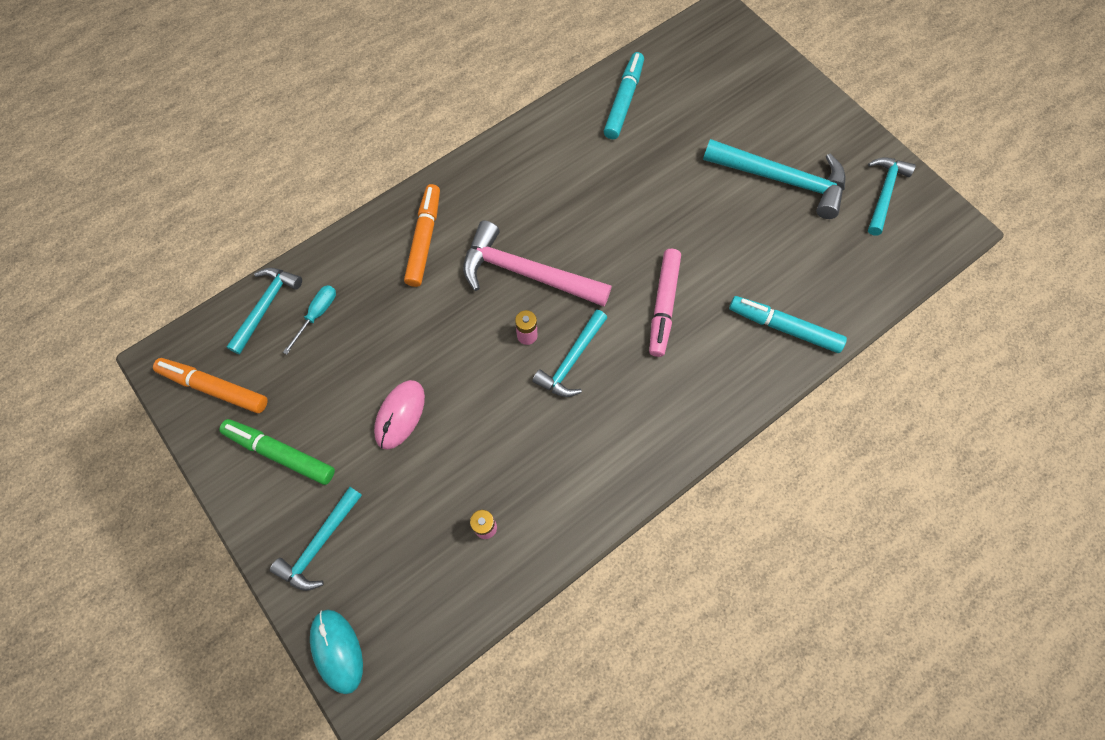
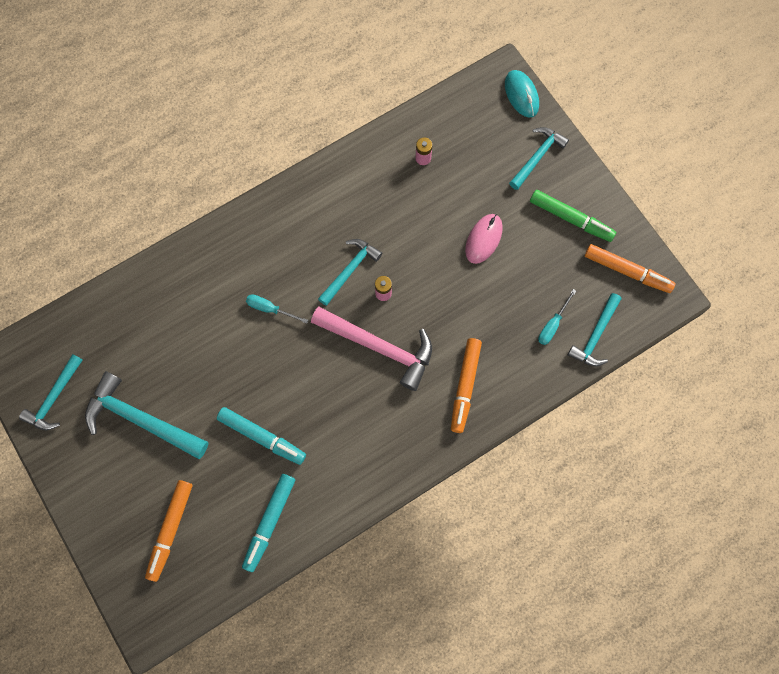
camera: 175 degrees left, 5 degrees up
(663, 305) = (270, 309): pink marker -> turquoise screwdriver
(721, 88) = (171, 530): none -> orange marker
(784, 328) = (178, 282): turquoise marker -> turquoise marker (262, 437)

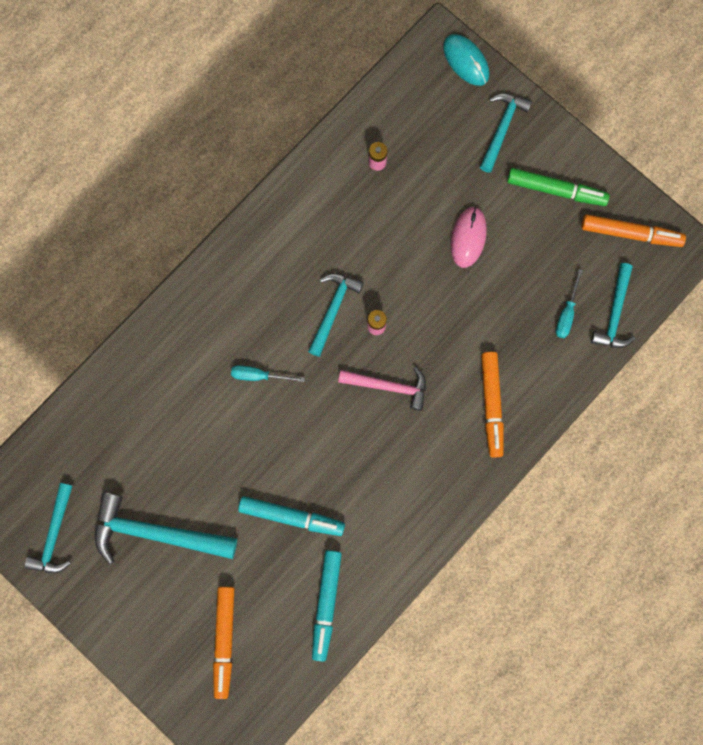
camera: 15 degrees left, 5 degrees up
(379, 347) = (389, 386): pink hammer -> pink hammer, size x0.63

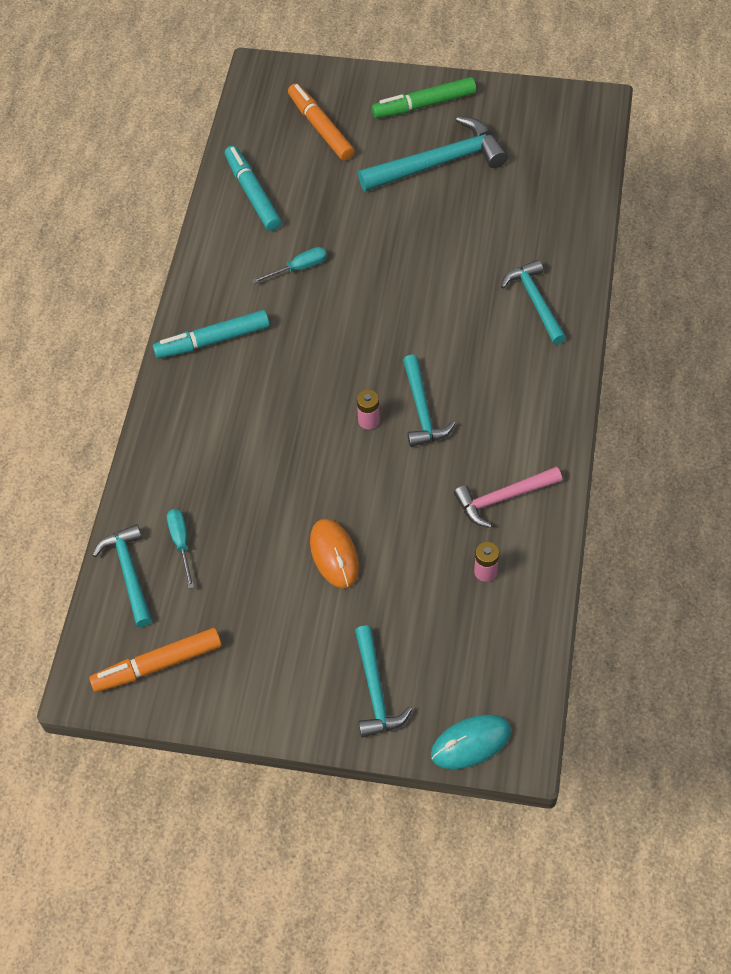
camera: 150 degrees right, 20 degrees down
(54, 535) = (522, 117): turquoise hammer -> turquoise hammer (535, 301)
(259, 376) = (448, 318): turquoise screwdriver -> turquoise screwdriver (299, 268)
(291, 517) = (331, 234): turquoise marker -> turquoise marker (213, 340)
(389, 386) = (318, 378): pink hammer -> pink hammer (503, 498)
(466, 61) = (470, 743): turquoise mouse -> turquoise mouse turned 45 degrees counterclockwise
(468, 237) = (334, 555): pink mouse -> orange mouse
(491, 405) = (206, 419): orange marker -> none
(556, 190) = (270, 661): green marker -> green marker (424, 105)

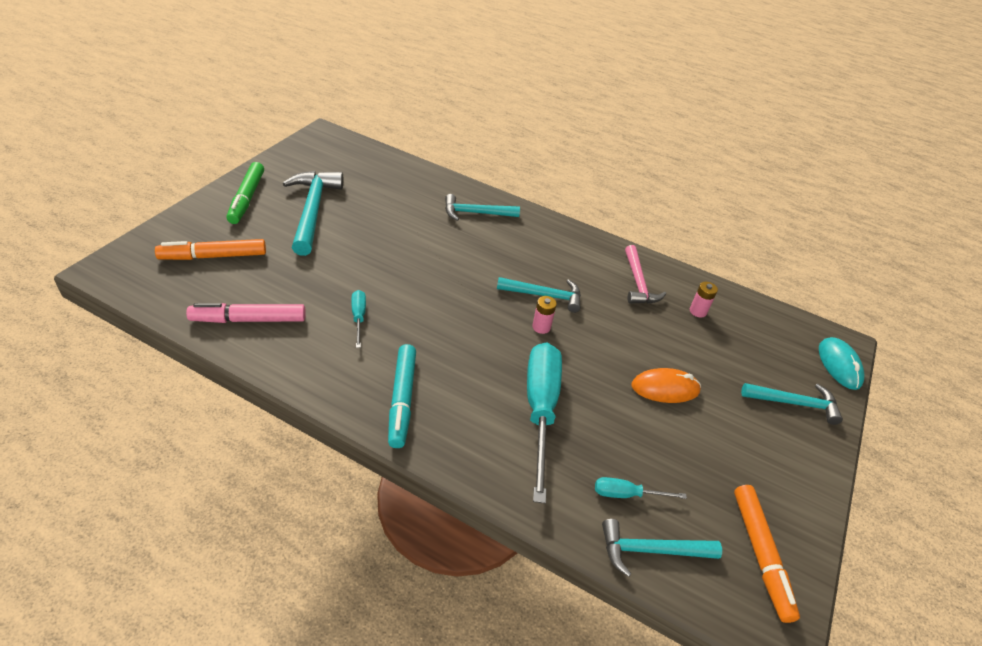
camera: 80 degrees left, 15 degrees down
(250, 450) = (540, 410): none -> turquoise screwdriver
(252, 194) = (249, 320): turquoise marker -> pink marker

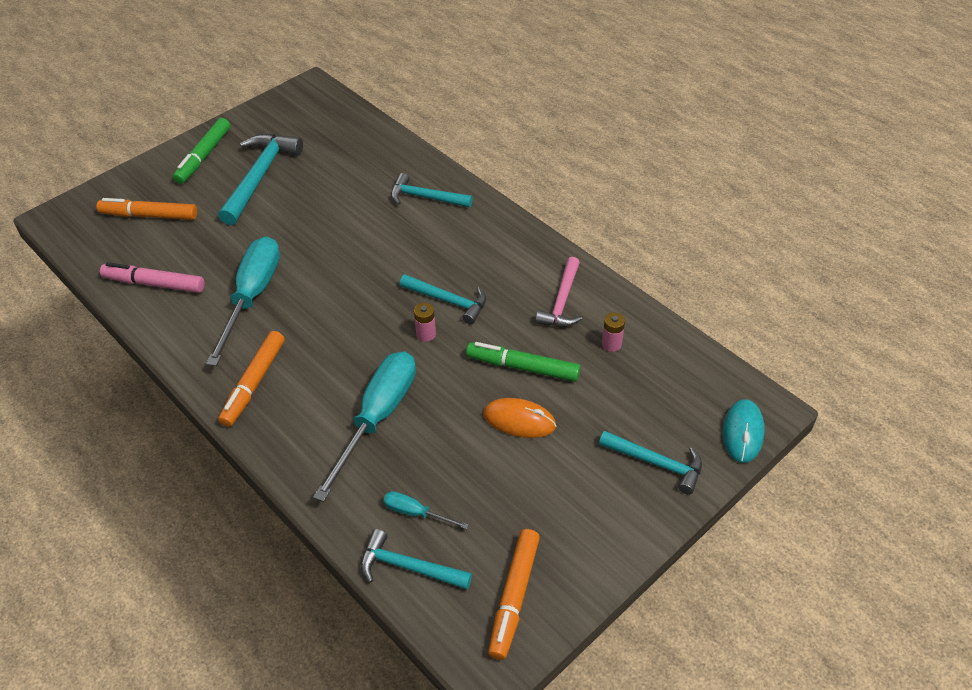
camera: 25 degrees right, 5 degrees up
(358, 317) = (252, 296): turquoise screwdriver -> turquoise screwdriver, size x2.19
(402, 400) = (254, 383): turquoise marker -> orange marker
(640, 342) = (523, 367): none -> green marker

